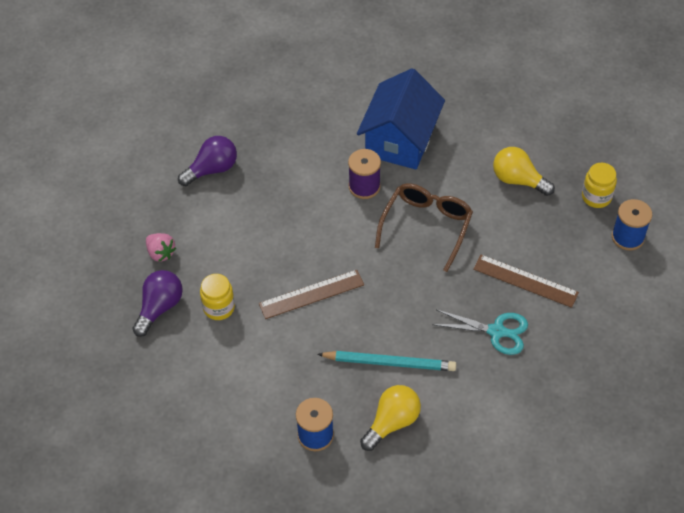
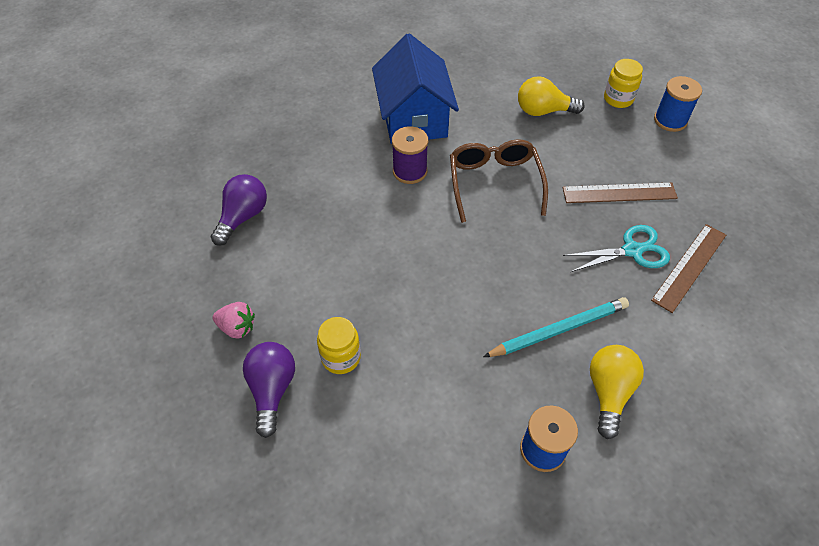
camera: 30 degrees left, 0 degrees up
(311, 294) = (430, 296): brown ruler -> brown ruler (689, 267)

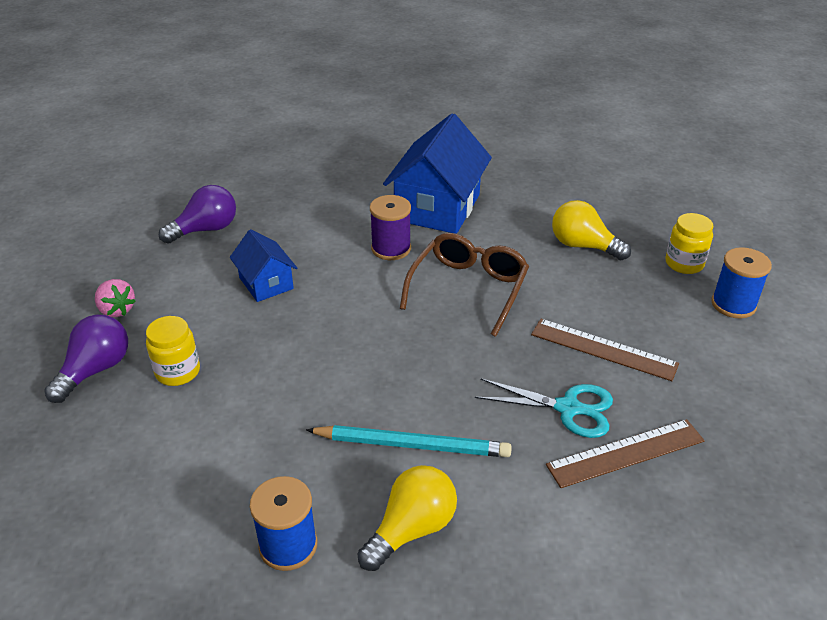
camera: 30 degrees right, 15 degrees down
(339, 246) = (266, 283): none -> blue house

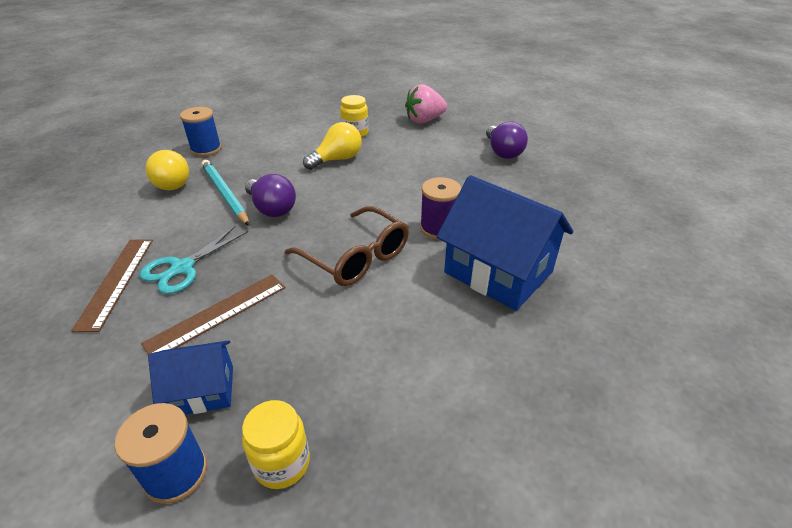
camera: 110 degrees right, 0 degrees up
(95, 370) = (374, 114): purple light bulb -> purple light bulb (272, 208)
(117, 310) = (424, 120): pink strawberry -> pink strawberry, size x1.54
(266, 283) = (422, 167): blue house -> blue house (202, 391)
(411, 445) = (225, 194): turquoise pencil -> turquoise pencil turned 120 degrees clockwise
(583, 246) = (375, 367): yellow light bulb -> yellow light bulb (337, 159)

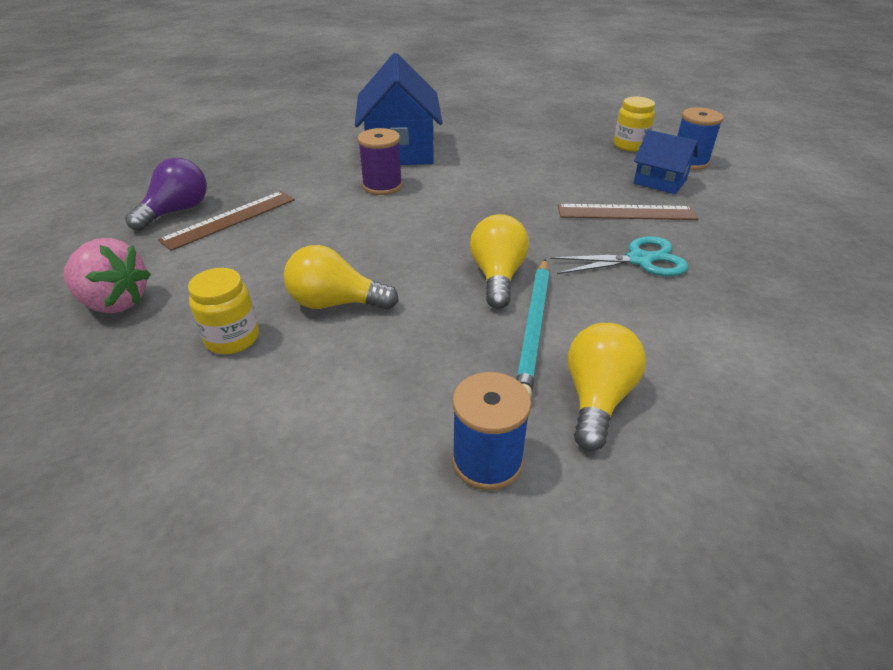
camera: 135 degrees left, 0 degrees up
(116, 281) = (715, 278): brown ruler -> brown ruler (230, 219)
(272, 208) = (497, 277): purple light bulb -> yellow light bulb
(356, 257) = (477, 198): brown glasses -> none

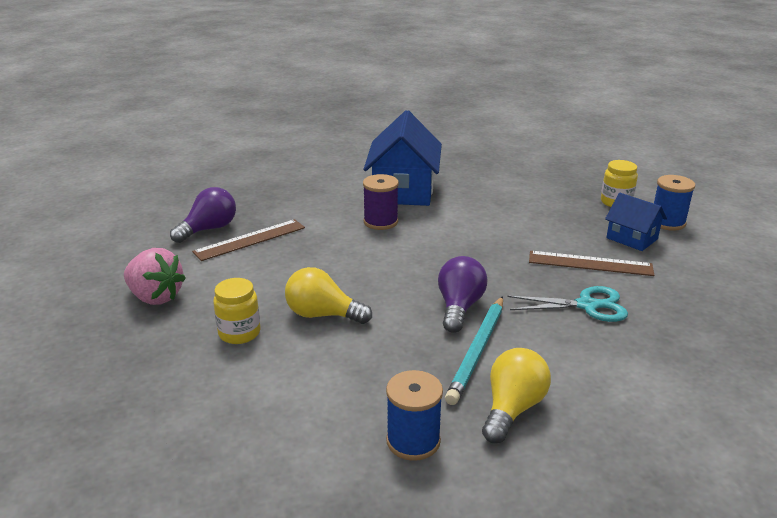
camera: 10 degrees right, 10 degrees down
(497, 277) = (459, 307): yellow light bulb -> purple light bulb

